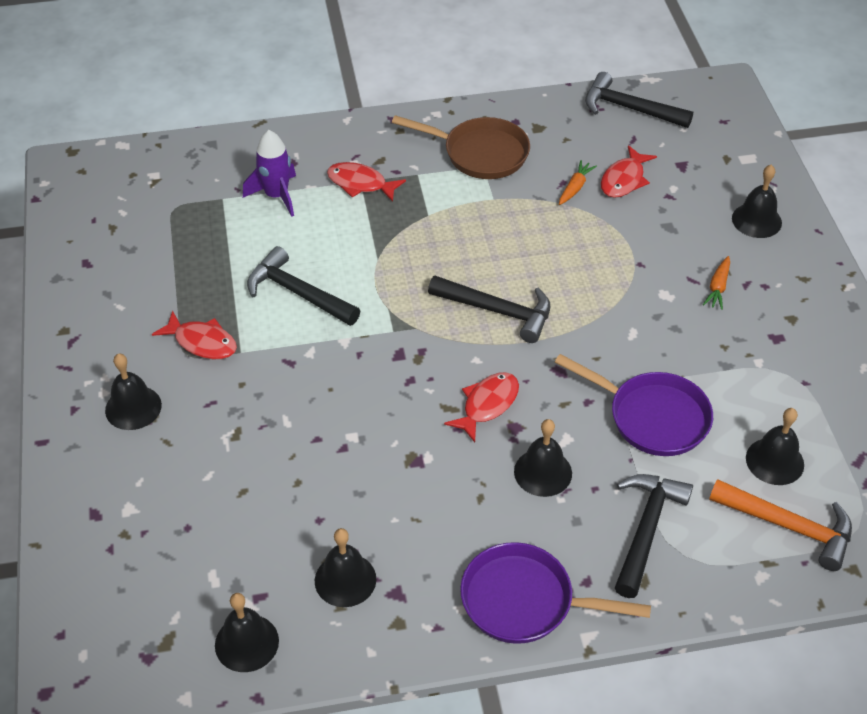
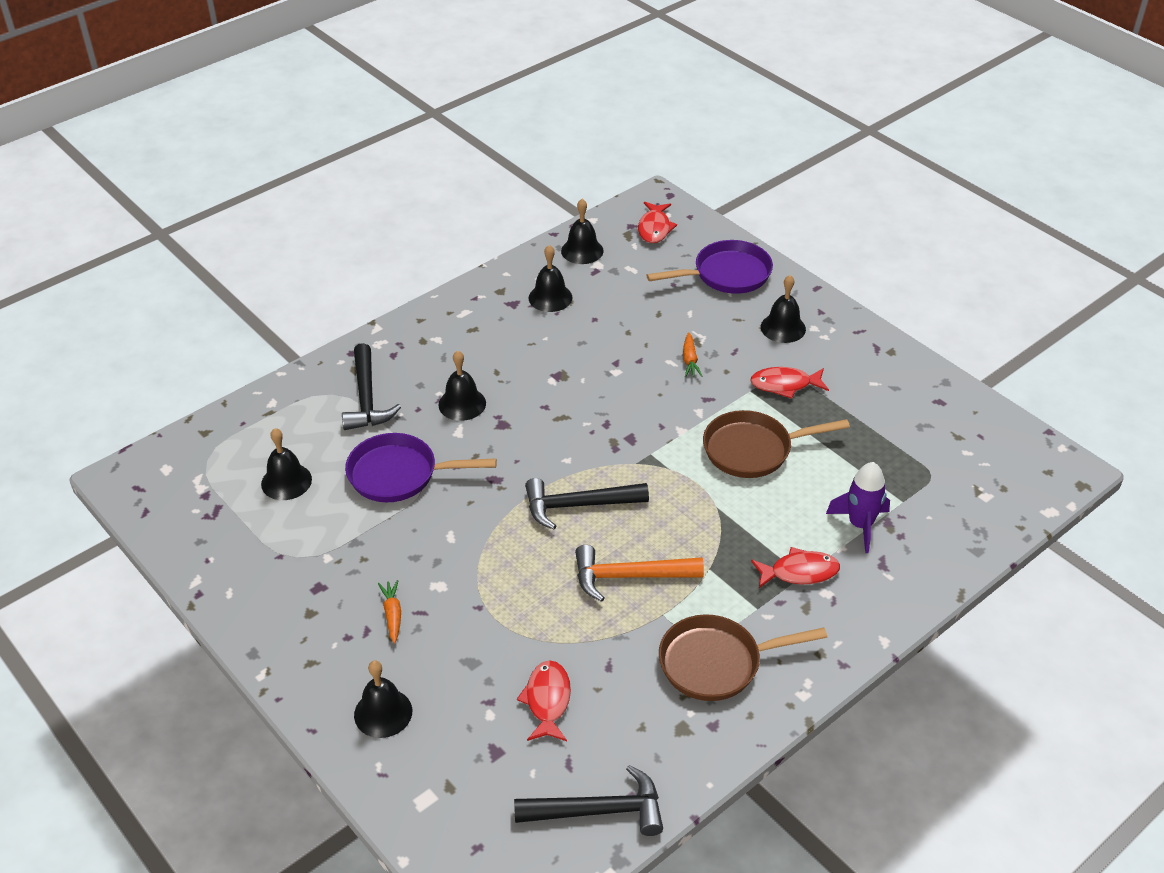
camera: 150 degrees right, 5 degrees down
(298, 293) = (753, 450): black hammer -> brown pan
(487, 405) = (534, 431): red fish -> red fish (654, 228)
(524, 601) = (428, 330): purple pan -> purple pan (727, 274)
(575, 187) = (592, 666): orange carrot -> orange carrot (690, 360)
(789, 526) = (261, 441): orange hammer -> orange hammer (629, 576)

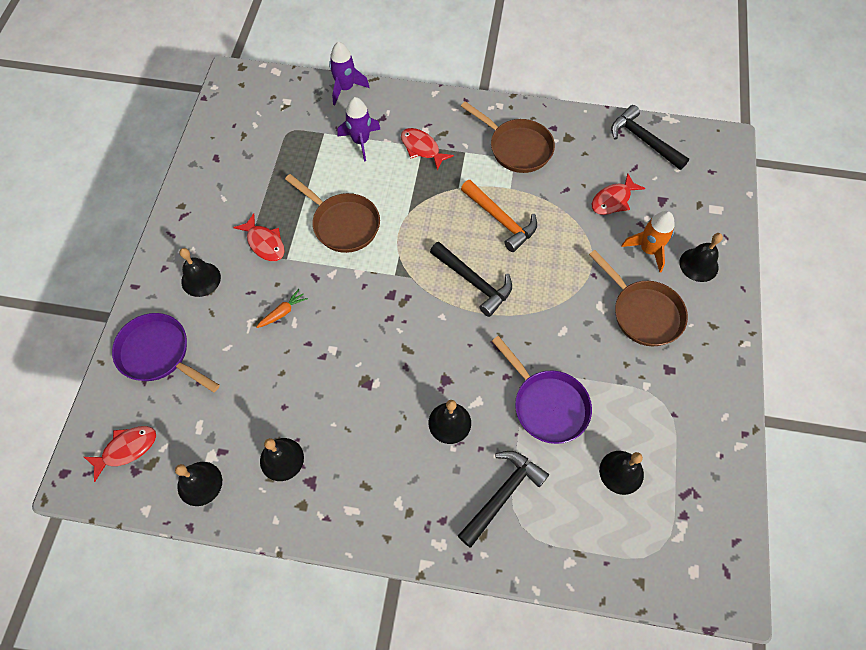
camera: 130 degrees left, 20 degrees up
(392, 614) = (643, 313): orange carrot -> brown pan
(452, 680) = (648, 250): none -> orange rocket
(964, 559) = (345, 88): none -> purple rocket

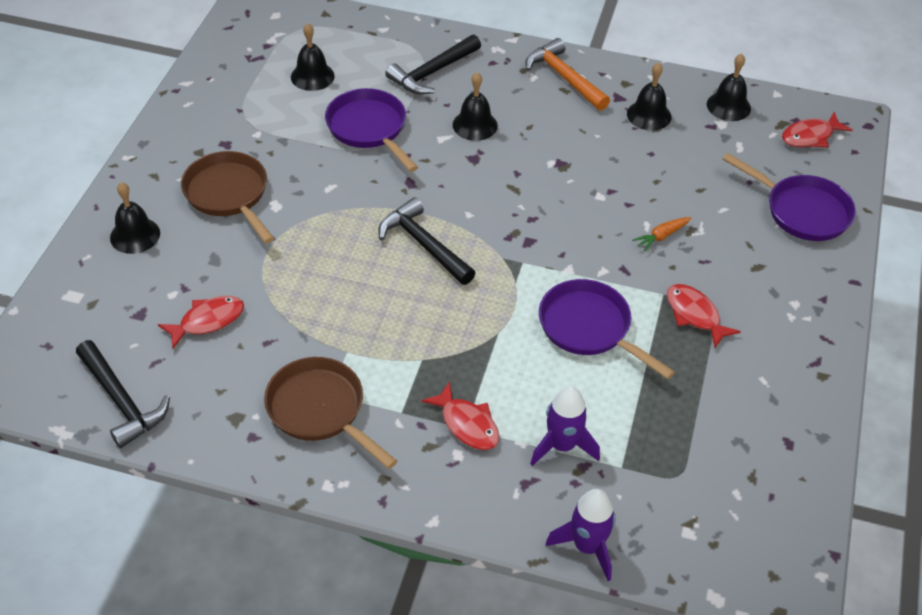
camera: 175 degrees left, 15 degrees down
(201, 279) = (771, 281): black bell -> none
(343, 224) = (589, 328): brown pan -> purple pan
(500, 220) = (371, 312): orange hammer -> orange hammer (564, 77)
(648, 250) = (190, 257): orange rocket -> none

